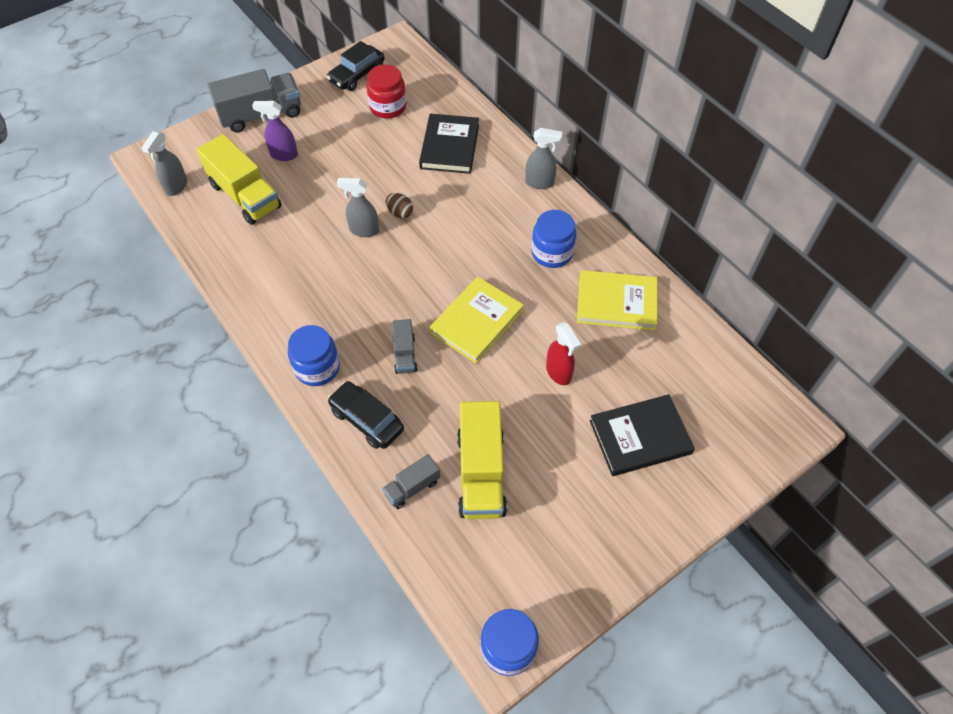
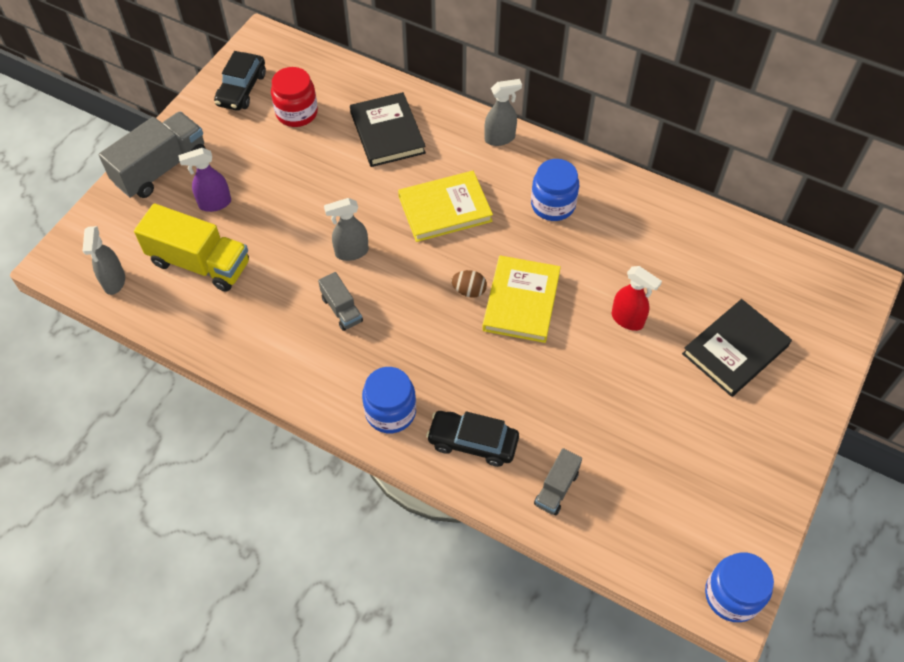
camera: 25 degrees left, 0 degrees up
(400, 213) = (378, 220): brown egg -> brown egg (469, 291)
(405, 354) = (470, 362): grey truck -> grey truck (342, 309)
(481, 473) = (613, 446): yellow truck -> none
(616, 302) = (641, 231): yellow book -> yellow book (445, 209)

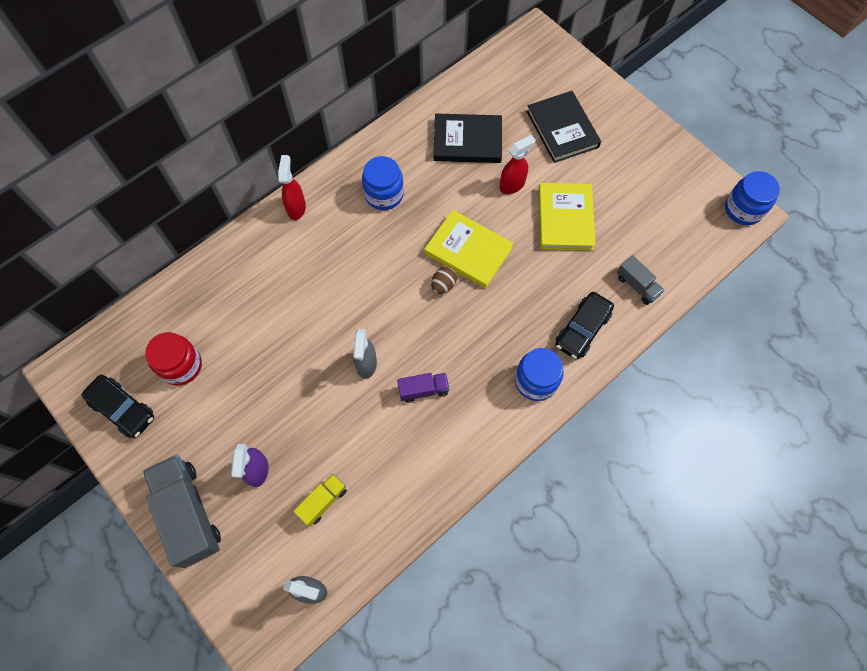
camera: 70 degrees left, 10 degrees up
(200, 263) = (323, 501): yellow truck -> yellow truck, size x0.52
(342, 309) = (423, 390): grey truck -> purple truck
(387, 133) = (245, 294): black book -> black book (467, 141)
(445, 209) = (352, 275): yellow book -> yellow book (565, 219)
(500, 138) = (296, 208): grey spray bottle -> red spray bottle

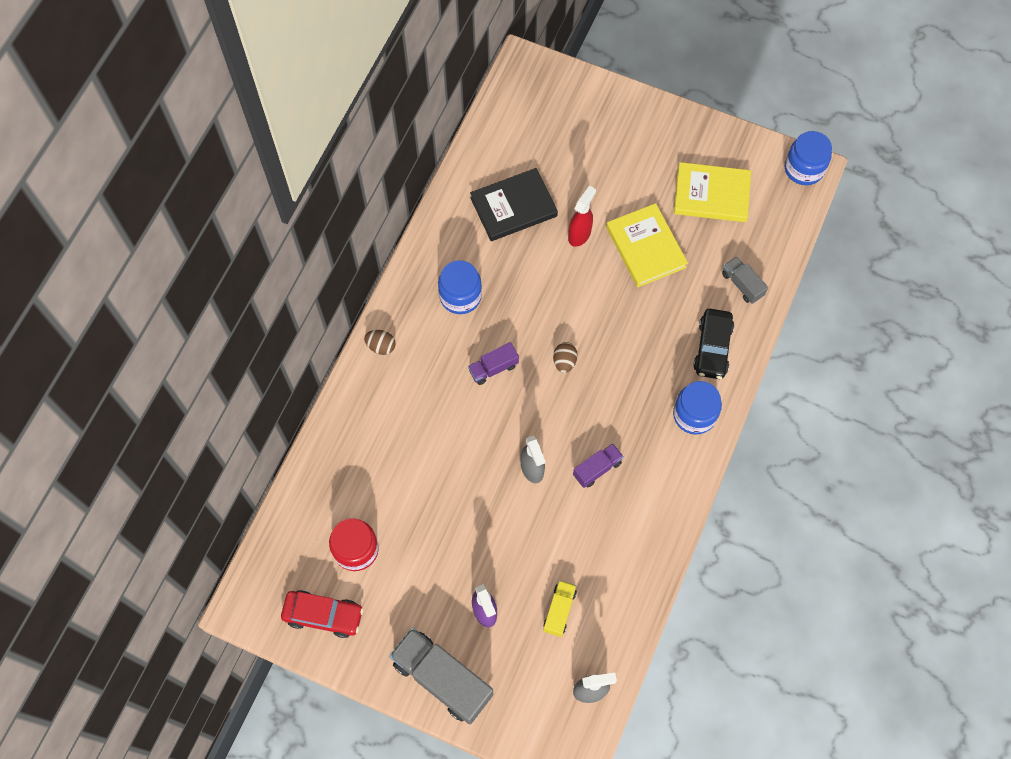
camera: 25 degrees left, 0 degrees up
(123, 409) = (323, 615): black car -> red car
(296, 208) = (381, 346): red spray bottle -> brown egg
(379, 265) = (493, 368): none -> purple truck
(468, 251) = (571, 318): yellow book -> yellow book (711, 195)
(562, 129) = (599, 156): black book -> none
(637, 285) = (742, 284): grey truck -> grey truck turned 150 degrees counterclockwise

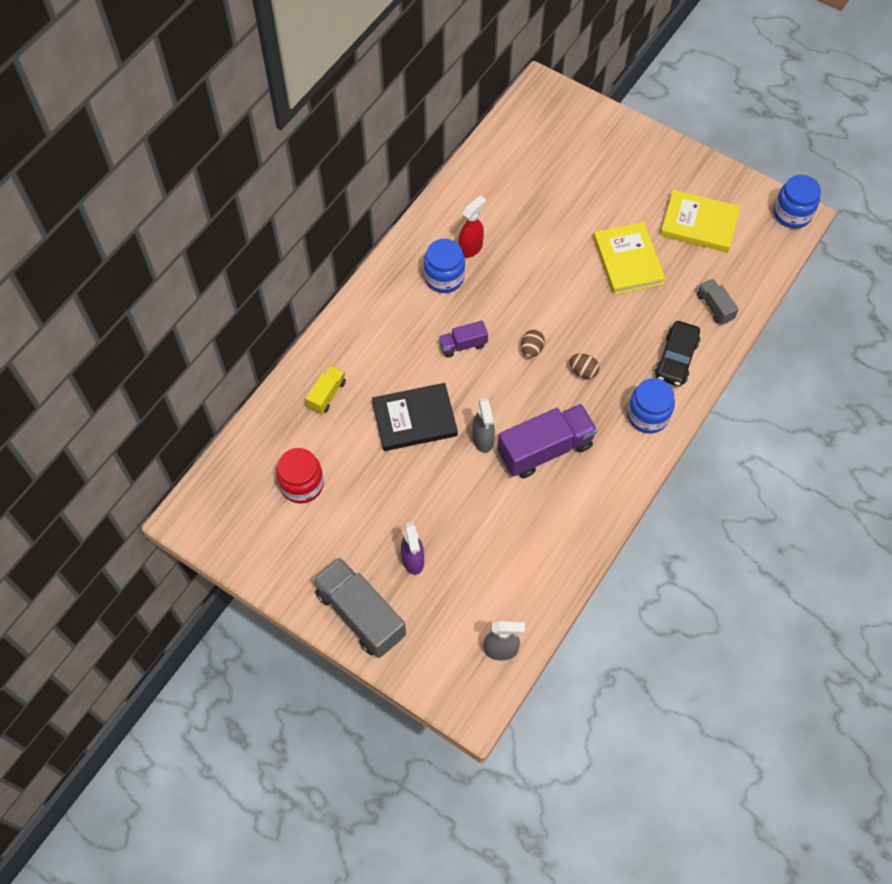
camera: 10 degrees right, 5 degrees down
(323, 615) = (259, 538): red car -> none
(381, 346) = (361, 310): brown egg -> brown egg (583, 371)
(513, 207) = (509, 208): black book -> black book (414, 419)
(559, 610) = (484, 571): yellow truck -> yellow truck (327, 394)
(579, 234) = (567, 240): red spray bottle -> red spray bottle (471, 248)
(597, 469) = (545, 449): purple truck -> purple truck, size x1.94

